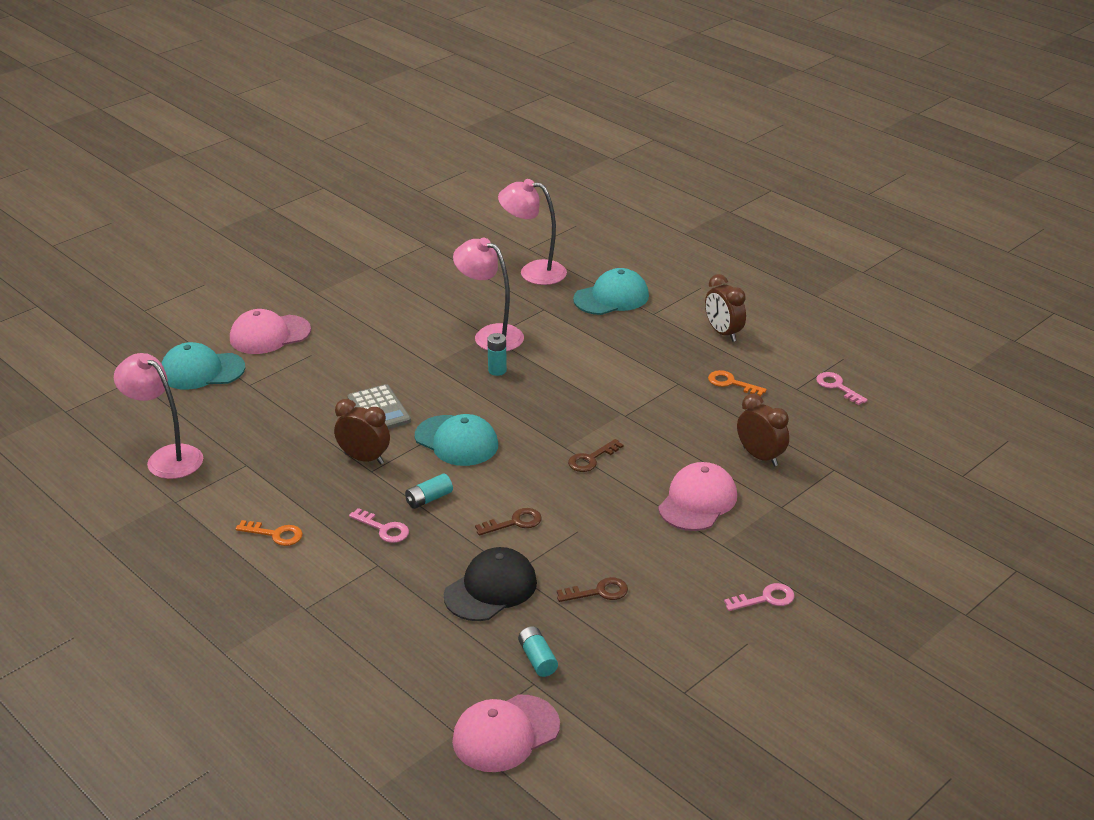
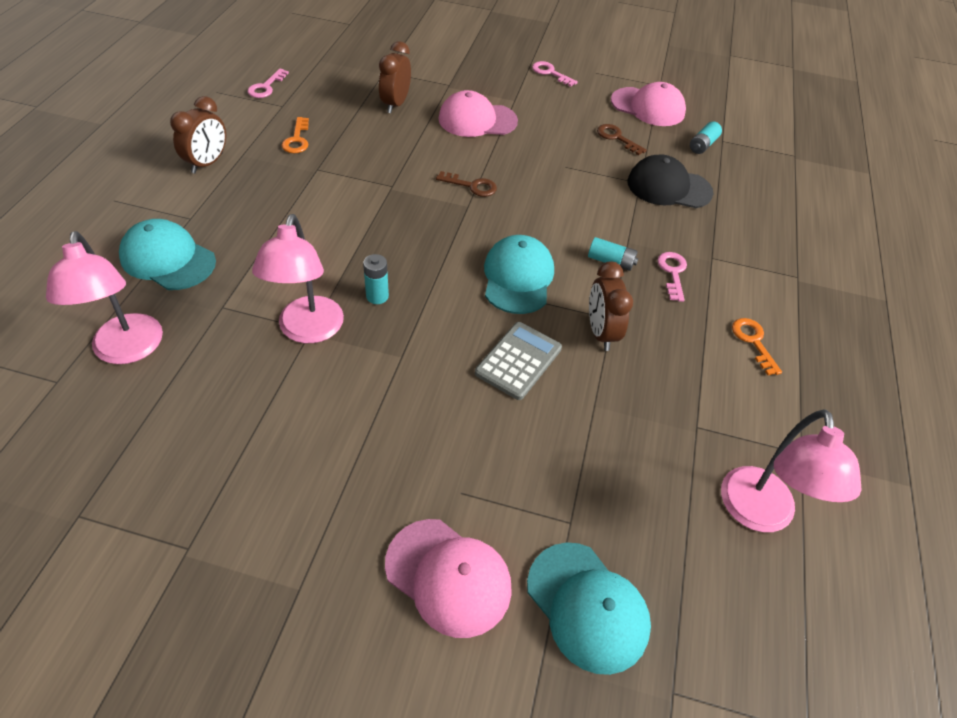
camera: 125 degrees left, 15 degrees up
(505, 733) = (770, 138): pink cap -> pink cap (648, 107)
(514, 522) = (589, 201): brown key -> none

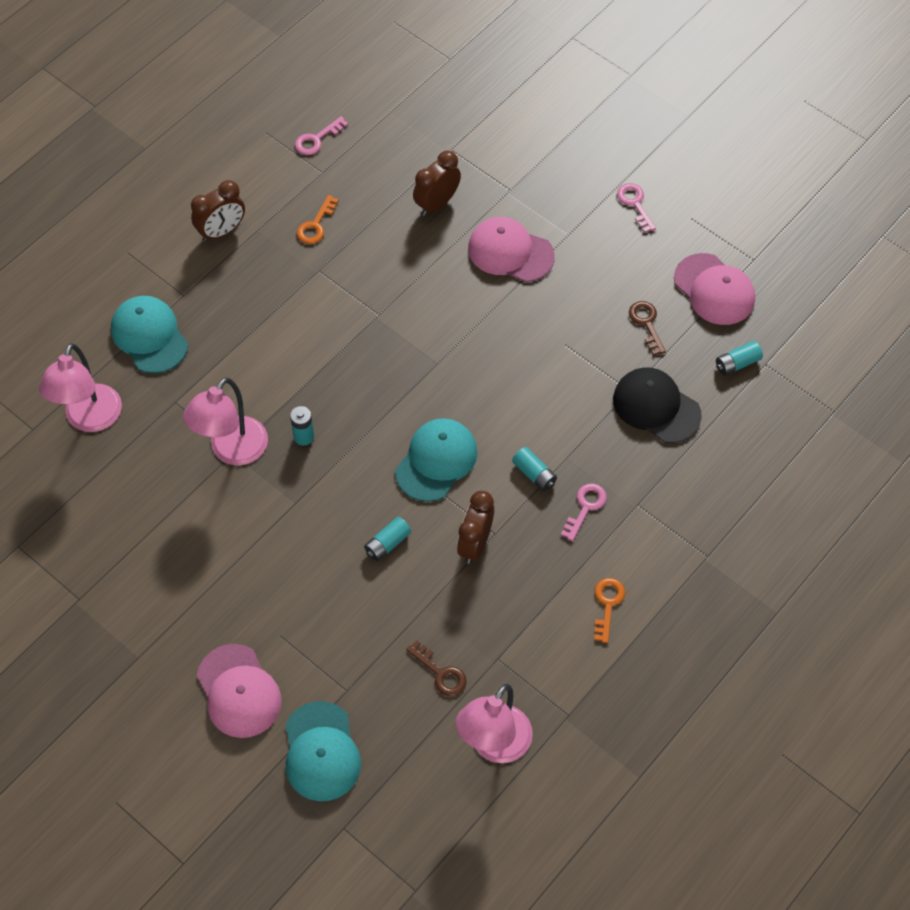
camera: 30 degrees right, 10 degrees up
(472, 186) = (455, 340): brown key -> brown key (441, 673)
(518, 361) = (387, 544): grey calculator -> turquoise battery

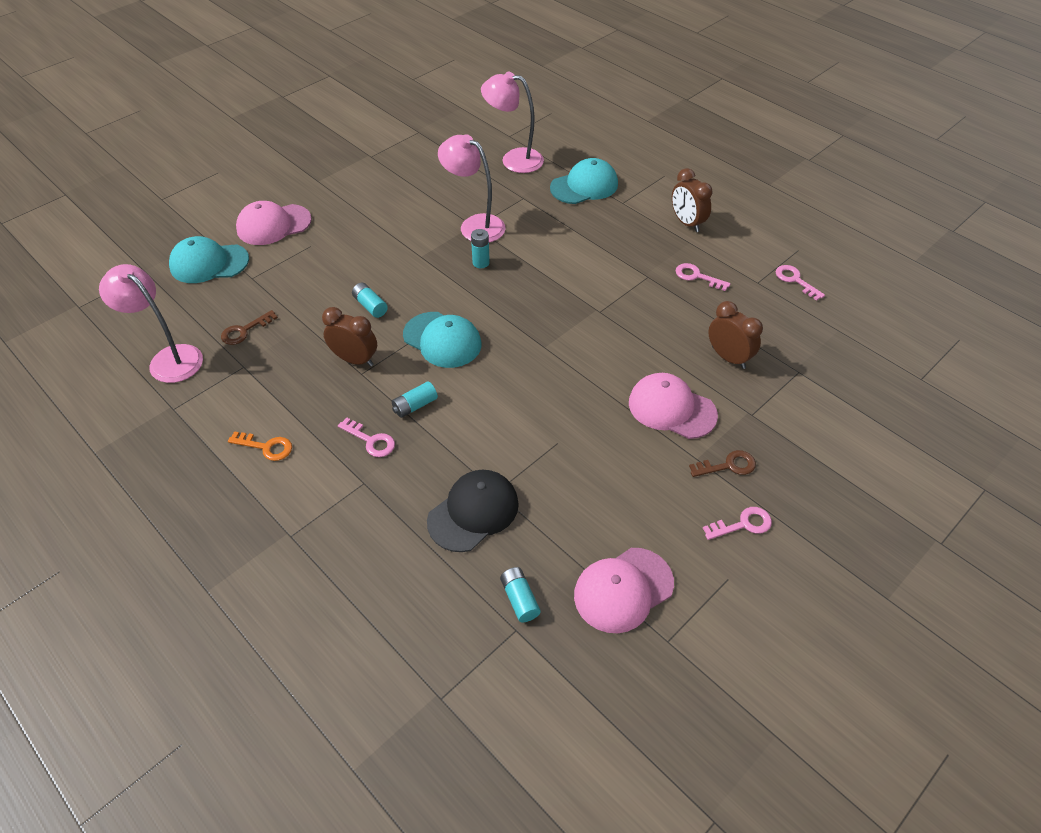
camera: 95 degrees right, 10 degrees down
(316, 225) = (697, 276): orange key -> pink key
(510, 252) = (671, 408): pink cap -> pink cap turned 90 degrees counterclockwise
(646, 323) = (579, 516): brown key -> brown key (728, 465)

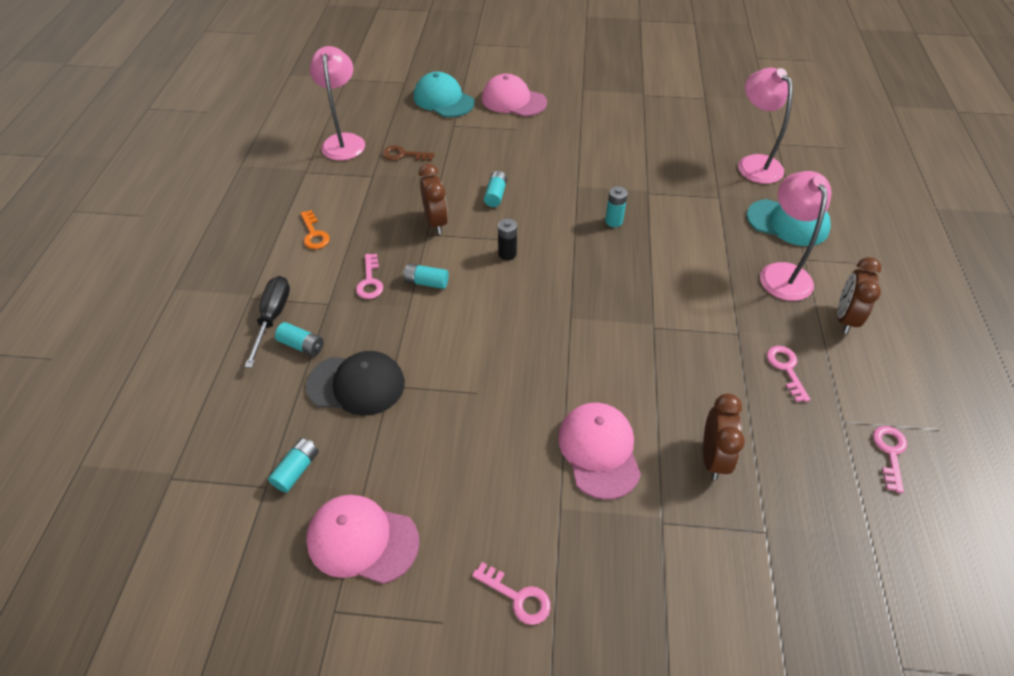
camera: 50 degrees right, 0 degrees up
(335, 531) = (272, 318): none -> black screwdriver
(391, 527) = (302, 345): none -> turquoise battery
(442, 340) = (507, 254): turquoise cap -> black battery
(474, 225) = (649, 191): pink lamp -> pink lamp (782, 273)
(728, 465) = (577, 540): brown key -> none

